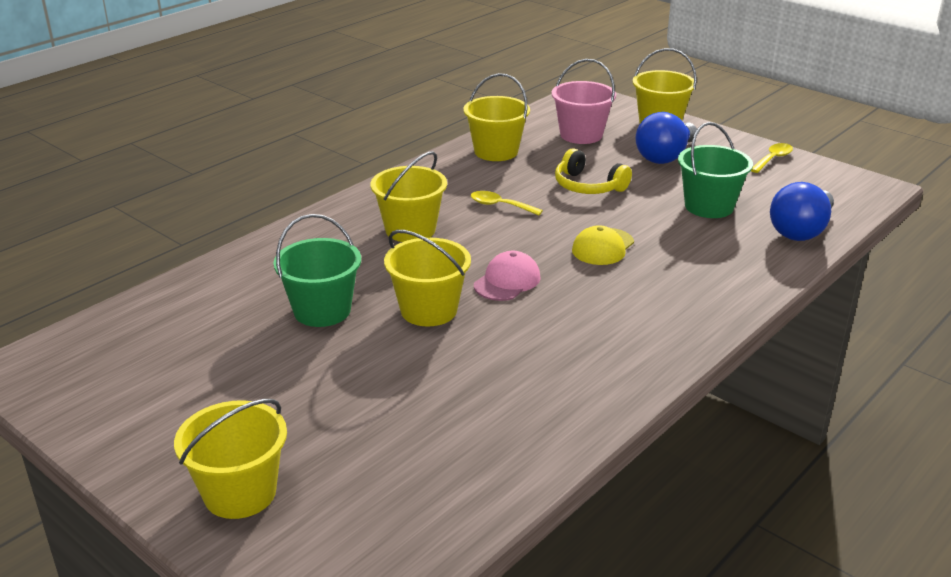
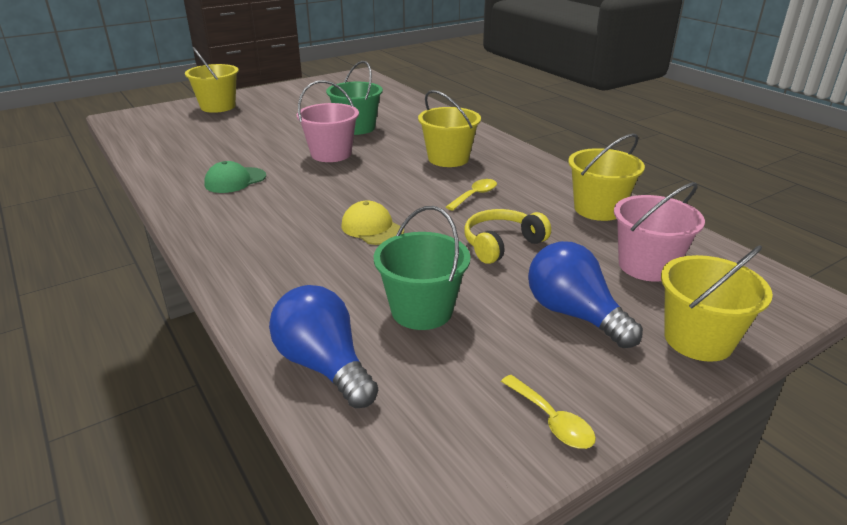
camera: 105 degrees right, 0 degrees up
(429, 310) = (331, 154): yellow bucket -> pink bucket
(507, 281) = (347, 182): pink cap -> none
(547, 362) = (235, 180): none -> green cap

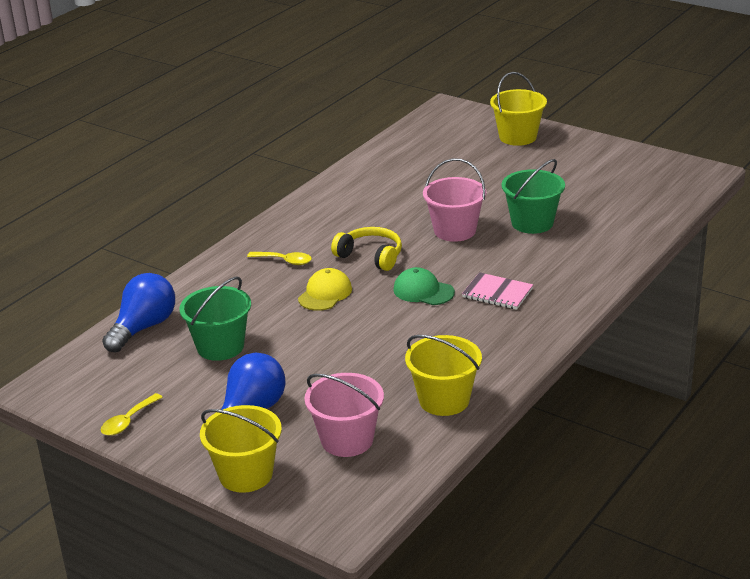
camera: 70 degrees right, 0 degrees up
(235, 180) = (364, 207): green cap -> green cap (423, 291)
(448, 158) = (497, 293): yellow bucket -> pink notebook
(475, 195) = (423, 327): yellow spoon -> yellow spoon (285, 261)
(501, 244) = (338, 360): yellow headphones -> yellow headphones (371, 256)

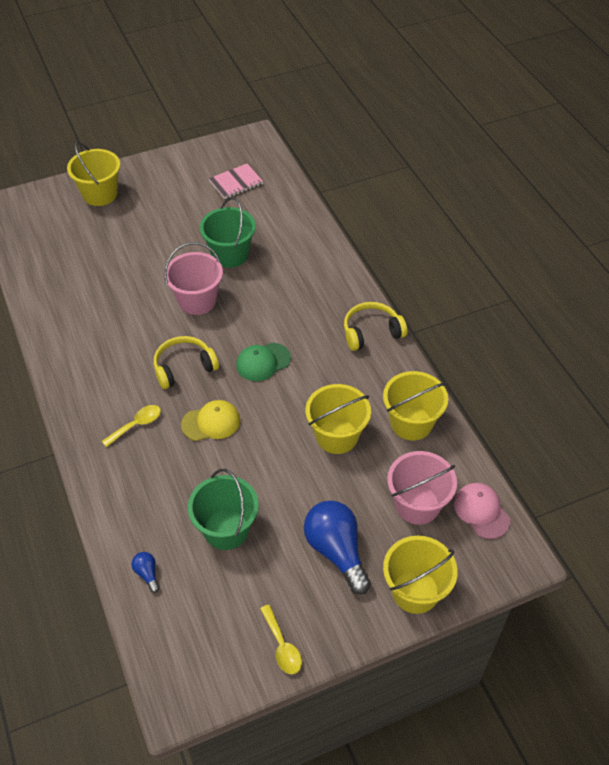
camera: 60 degrees left, 20 degrees up
(143, 328) = (147, 574): blue light bulb -> blue light bulb, size x0.44
(325, 294) = (211, 422): yellow cap -> yellow cap turned 105 degrees clockwise
(378, 483) = (481, 511): none -> pink cap
(380, 363) = (336, 436): none -> yellow bucket
(497, 293) = (304, 323): pink notebook -> pink notebook (236, 183)
(534, 334) = (371, 332): none -> yellow headphones

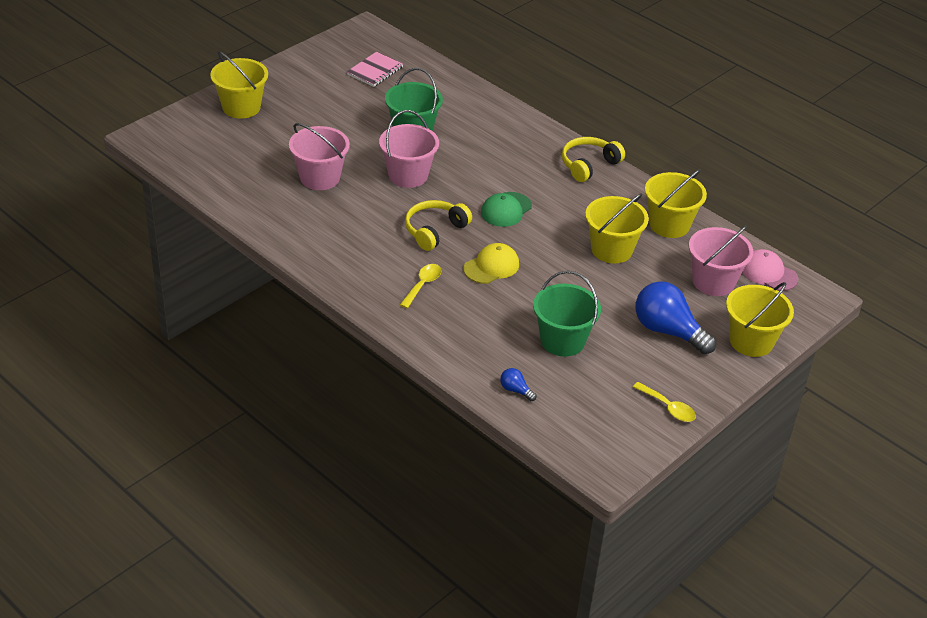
camera: 25 degrees left, 10 degrees down
(119, 283) = (320, 178): none -> pink bucket

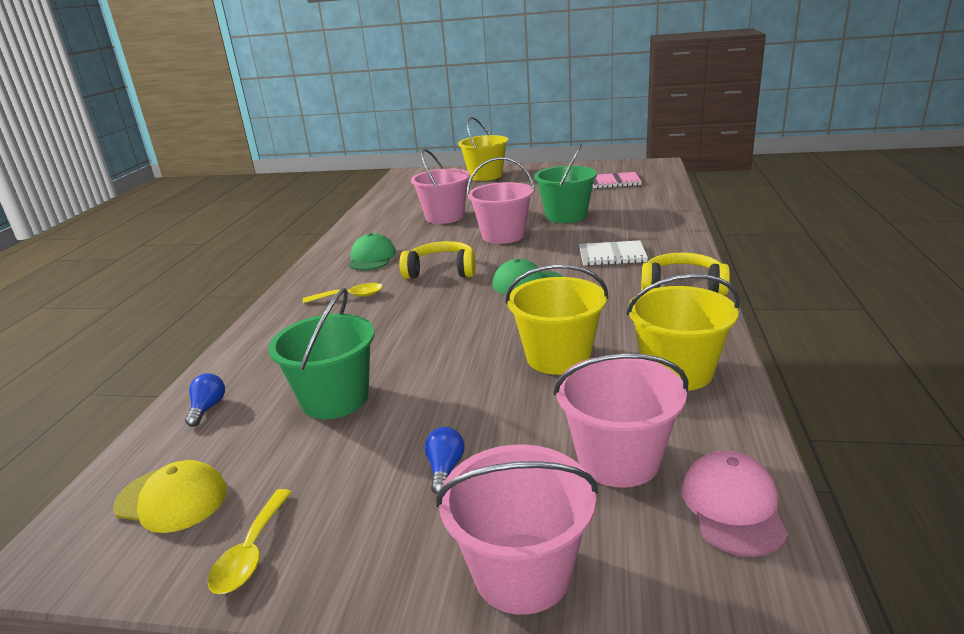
camera: 60 degrees right, 15 degrees down
(359, 248) = (372, 258): none -> green cap
(491, 266) = (423, 312): yellow cap -> yellow cap (172, 499)
(512, 158) = (612, 255): none -> white notebook
(668, 331) = (445, 469): blue light bulb -> blue light bulb, size x0.44
(751, 341) = (522, 572): yellow bucket -> pink bucket

